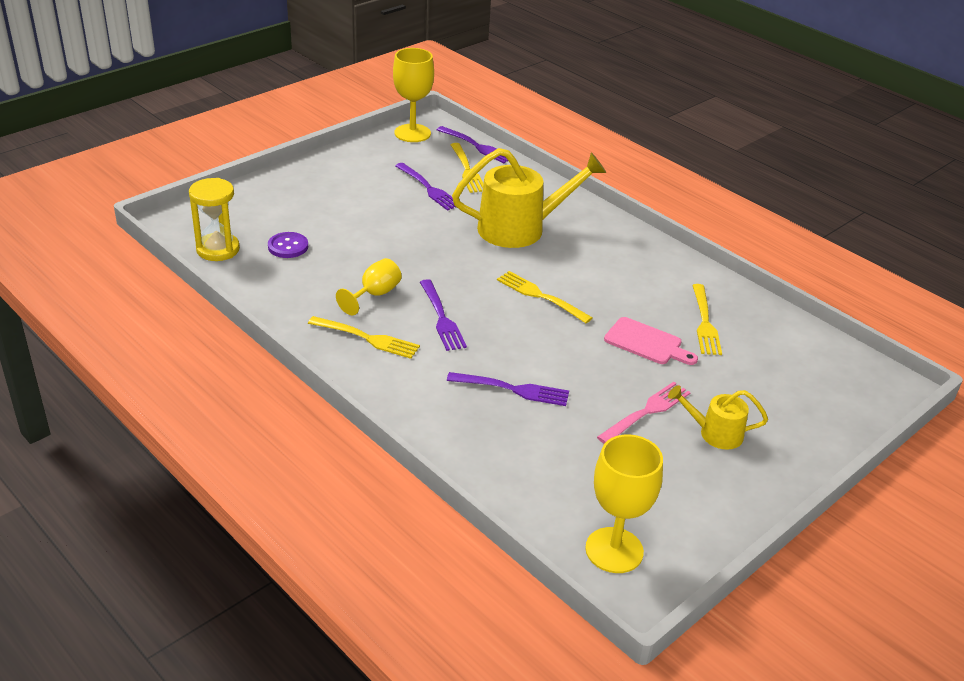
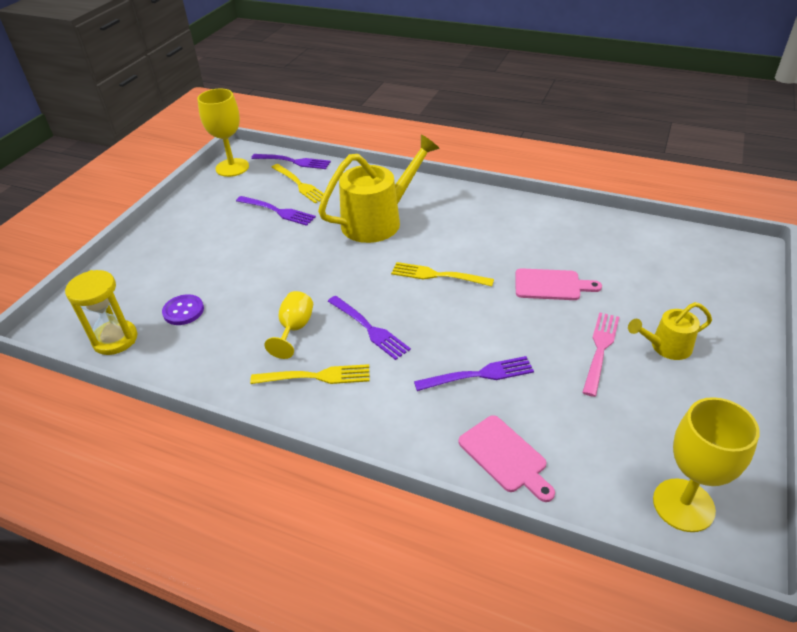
camera: 20 degrees left, 5 degrees up
(486, 456) = (505, 456): none -> pink cutting board
(705, 322) = (579, 250): yellow fork -> none

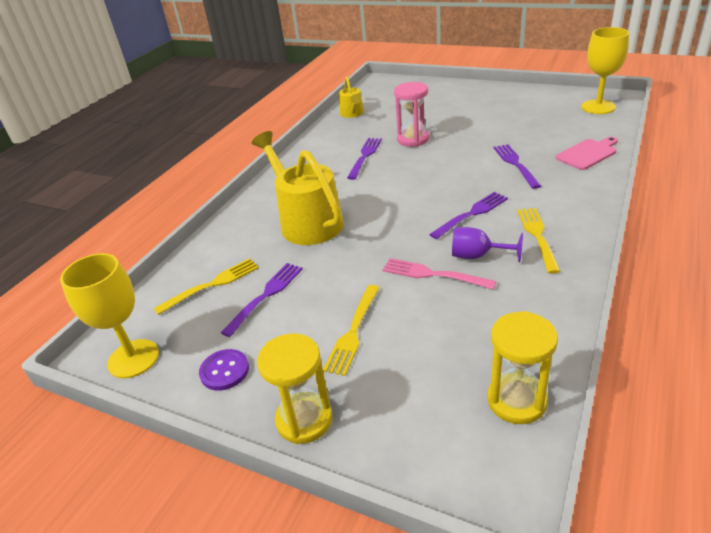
camera: 85 degrees left, 5 degrees down
(147, 242) = (304, 420): none -> yellow hourglass
(183, 311) = (457, 345): purple button -> purple button (224, 371)
(293, 161) = (152, 297): purple fork -> purple fork (365, 156)
(294, 329) = (477, 256): yellow goblet -> purple goblet
(437, 275) = (398, 185): yellow fork -> yellow fork (353, 332)
(551, 285) = (413, 139): pink cutting board -> pink hourglass
(600, 349) = (480, 124): pink fork -> pink fork (433, 274)
(665, 347) = (474, 106): yellow watering can -> yellow watering can (352, 114)

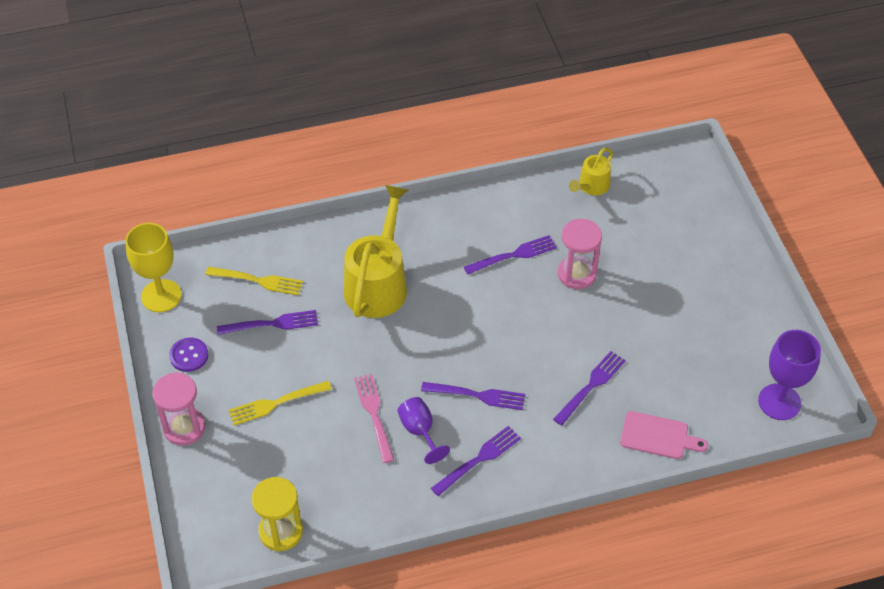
camera: 45 degrees right, 15 degrees up
(304, 420) = (184, 428): yellow hourglass -> pink hourglass
(537, 236) = (479, 459): yellow fork -> purple fork
(598, 107) = (779, 402): yellow goblet -> purple goblet

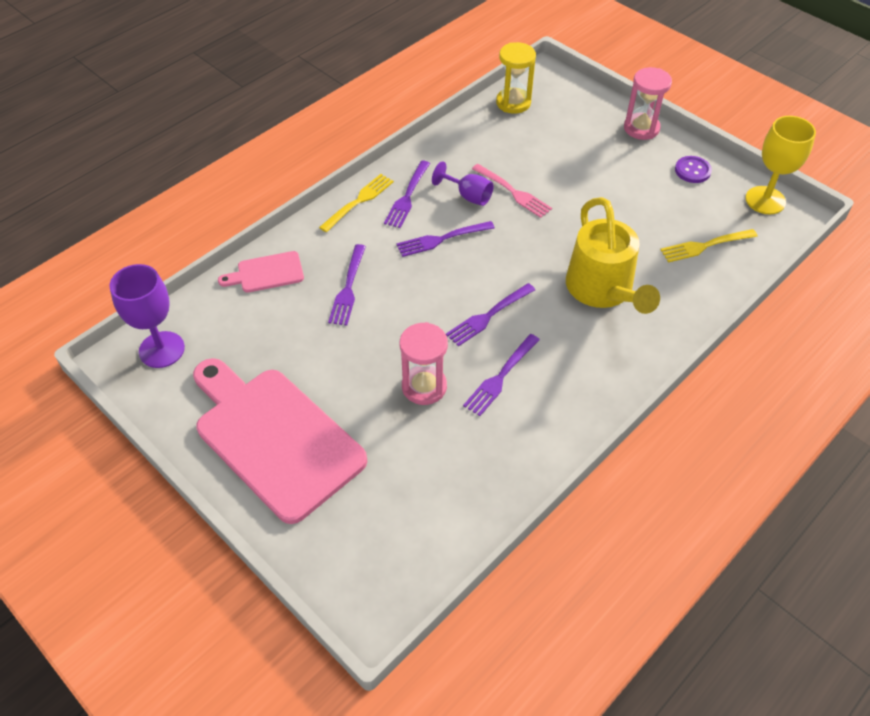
camera: 150 degrees right, 0 degrees up
(272, 324) = (656, 219): purple fork -> purple fork (488, 316)
(276, 403) = (594, 168): yellow fork -> yellow fork (359, 201)
(591, 187) = (473, 503): yellow watering can -> none
(711, 288) = (274, 438): none -> pink cutting board

